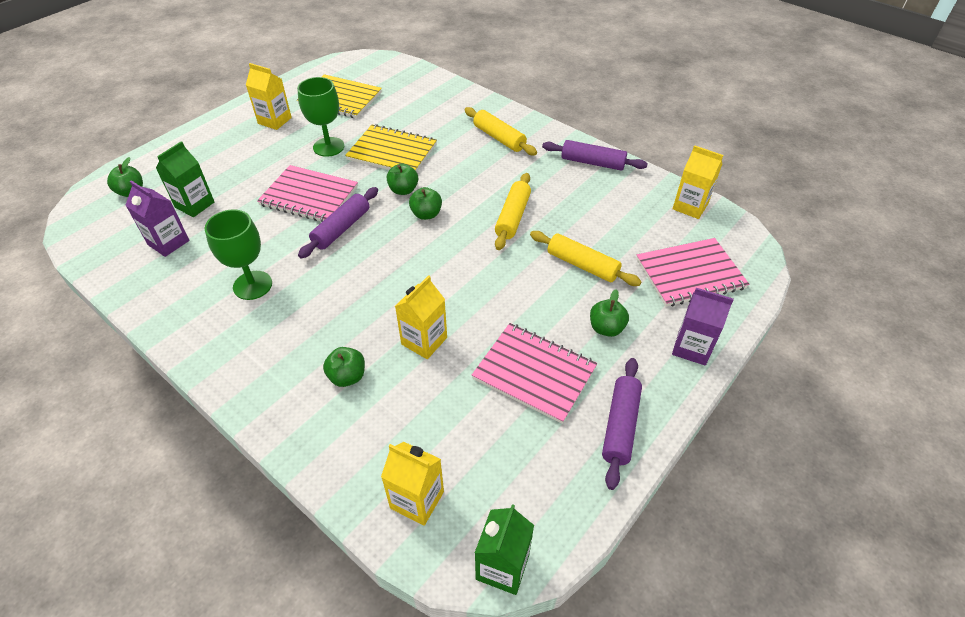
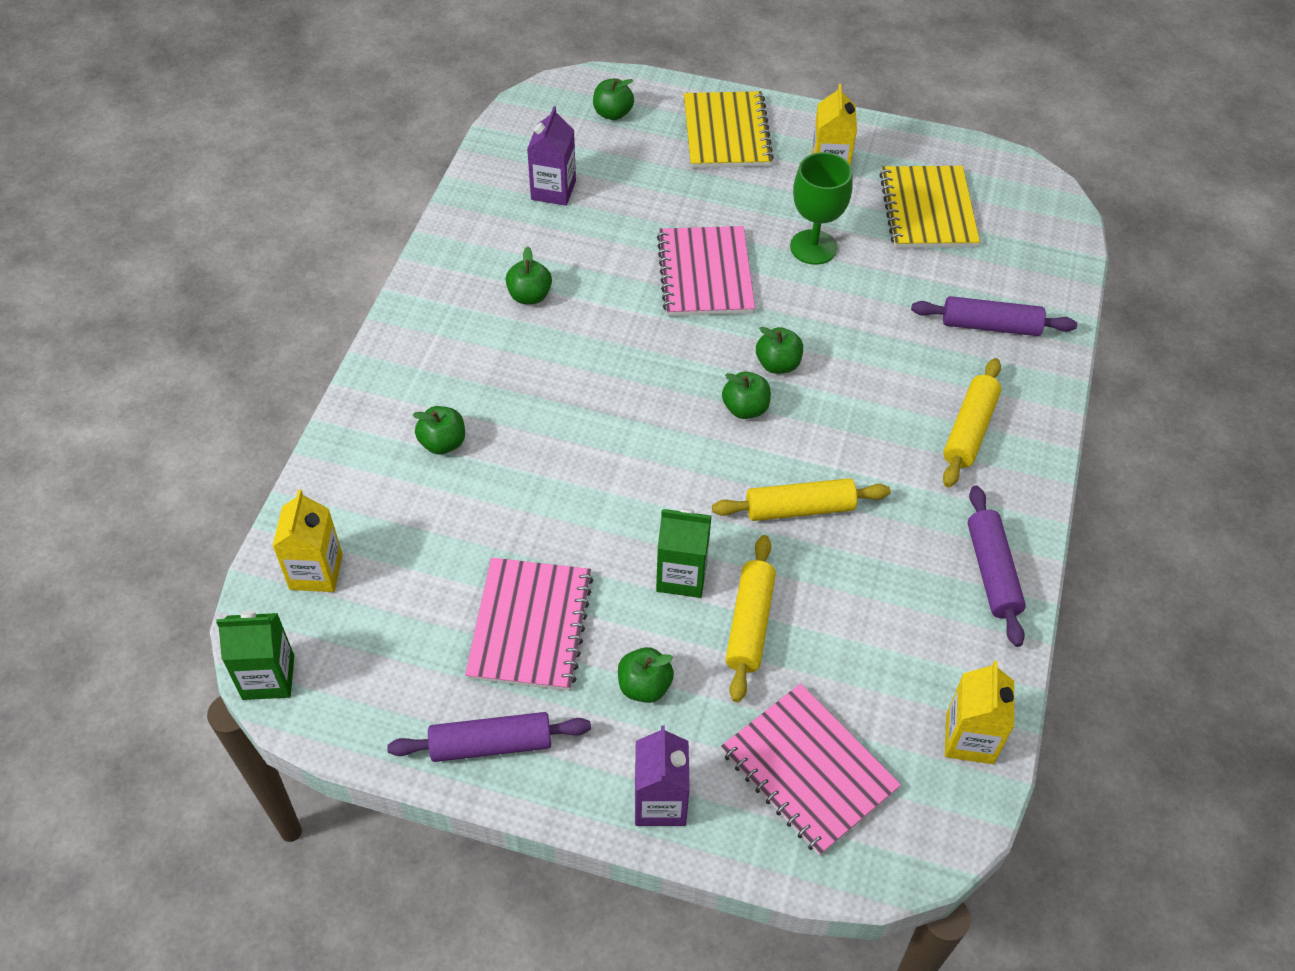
camera: 65 degrees right, 5 degrees up
(194, 205) = (625, 178): green carton -> green carton (681, 576)
(252, 285) = (529, 296): green goblet -> green apple
(341, 228) = (666, 333): purple rolling pin -> purple rolling pin (990, 326)
(392, 152) = (849, 318): yellow notebook -> yellow notebook (726, 133)
(424, 341) = (527, 494): yellow carton -> none

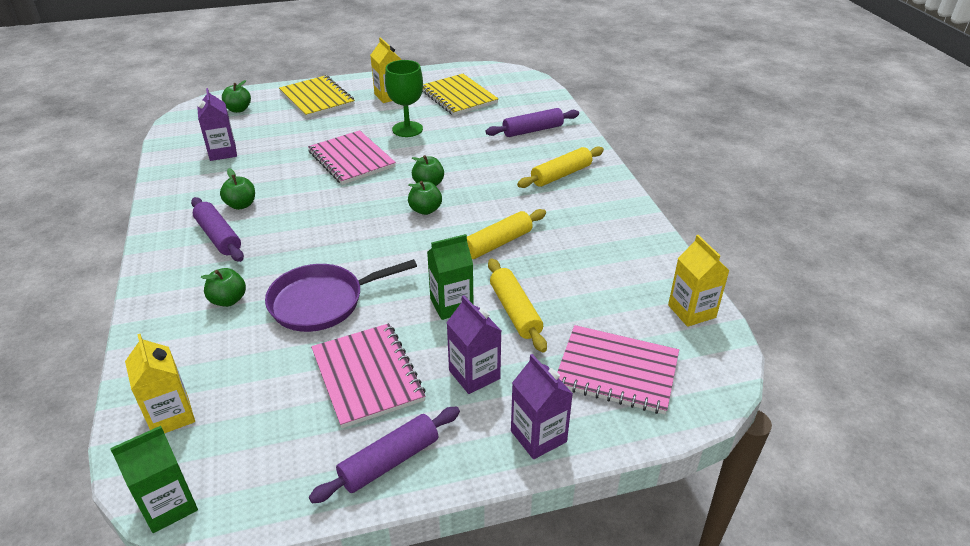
camera: 30 degrees left, 15 degrees down
(540, 497) = (322, 302): none -> purple pan
(644, 686) = (474, 374): green apple -> purple carton
(969, 430) = (561, 175): yellow rolling pin -> yellow rolling pin turned 60 degrees clockwise
(992, 572) = (630, 230): purple rolling pin -> purple rolling pin (219, 236)

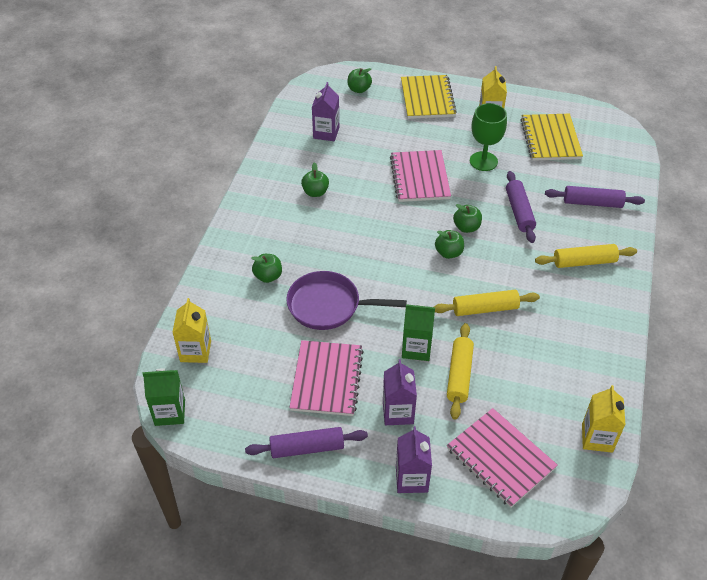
camera: 30 degrees right, 10 degrees up
(219, 236) = (286, 216): purple rolling pin -> purple rolling pin (519, 212)

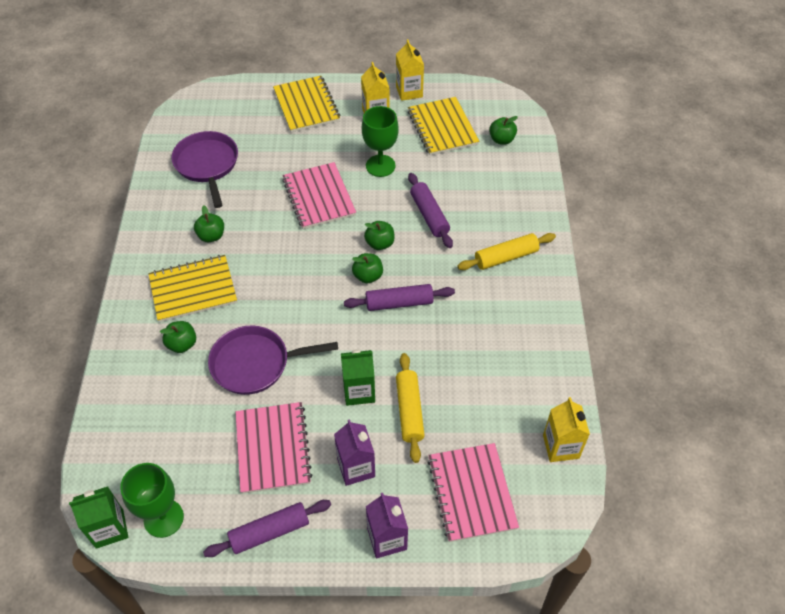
camera: 15 degrees left, 5 degrees up
(195, 351) = (122, 450): yellow carton -> yellow carton (409, 91)
(217, 415) = (163, 518): none -> green goblet
(288, 233) = (193, 290): none -> yellow notebook
(326, 133) = (207, 165): purple carton -> purple pan
(359, 89) = (231, 108): green apple -> green apple (501, 140)
(485, 309) = (419, 331): yellow rolling pin -> none
(500, 458) = (471, 493): pink notebook -> pink notebook turned 45 degrees clockwise
(592, 203) = (500, 191): purple rolling pin -> purple rolling pin (399, 303)

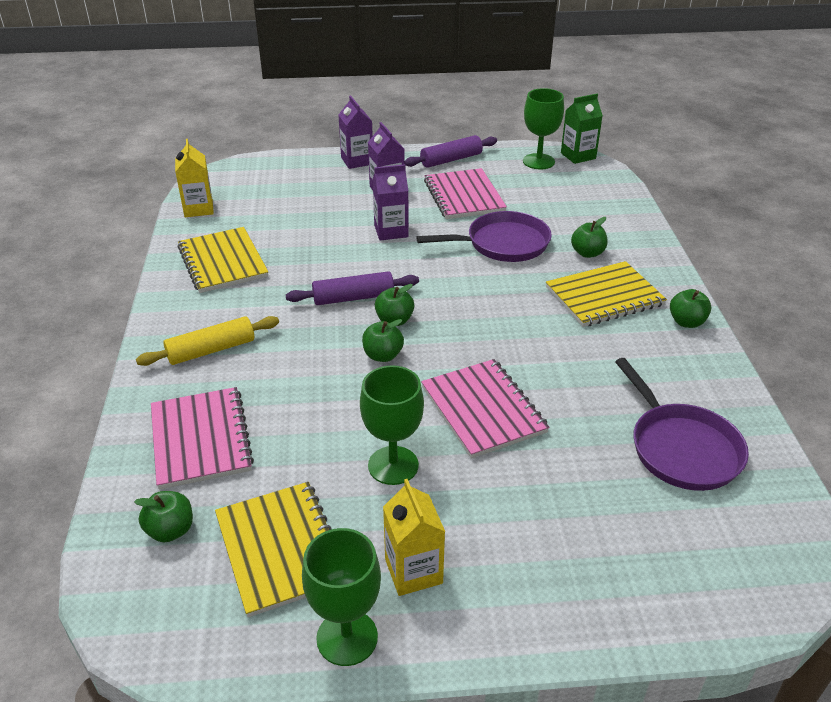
camera: 175 degrees right, 15 degrees down
(211, 236) = (615, 351): green apple -> green apple (686, 322)
(306, 105) = (558, 582): yellow notebook -> yellow notebook (222, 262)
(359, 391) = (391, 231): green carton -> purple carton
(409, 91) = (347, 637): yellow carton -> green goblet
(409, 411) = (340, 222): yellow rolling pin -> none
(429, 215) = (313, 395): purple rolling pin -> none
(471, 493) = (286, 183): pink notebook -> pink notebook (201, 439)

